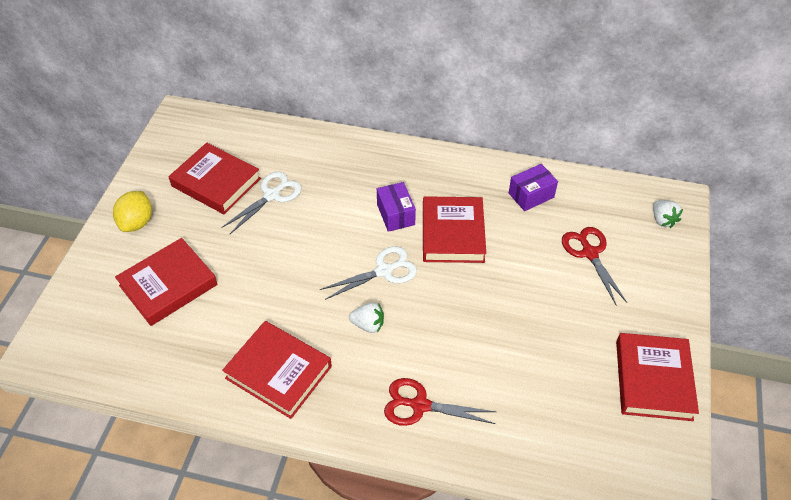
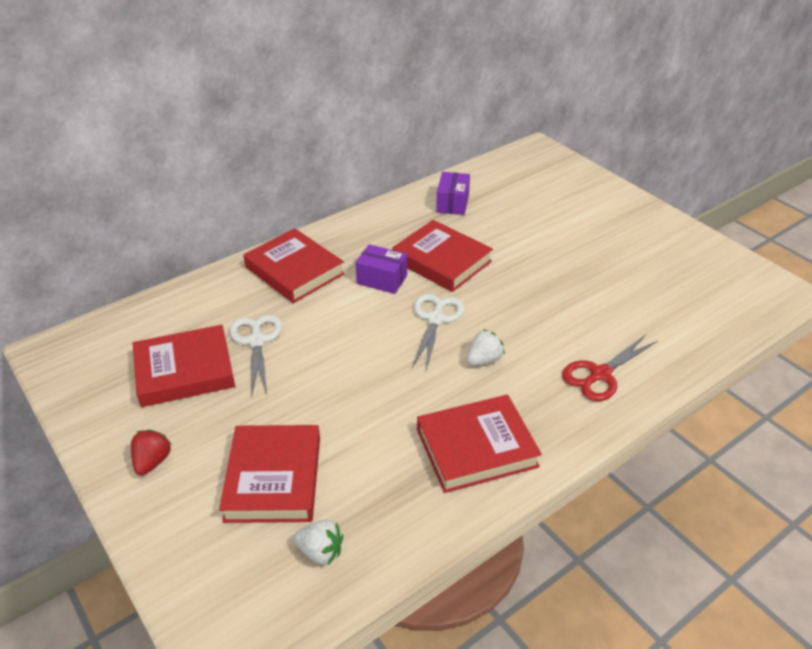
camera: 50 degrees left, 10 degrees down
(137, 222) = (152, 461): yellow lemon -> red strawberry
(589, 253) = (541, 209): red scissors -> none
(653, 380) = (683, 246): red book -> red book (294, 271)
(662, 220) = (548, 164): white strawberry -> white strawberry (320, 551)

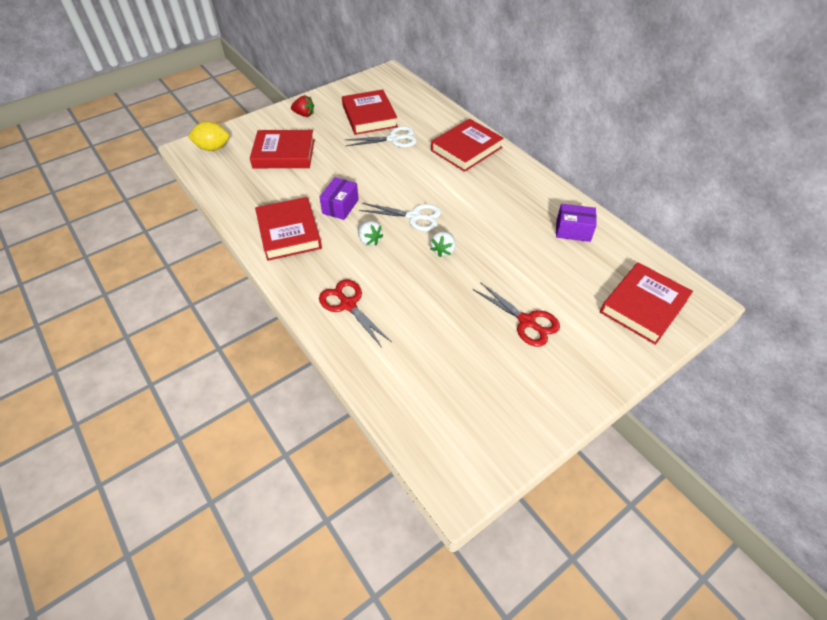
camera: 90 degrees right, 10 degrees up
(235, 604) = (213, 148): none -> yellow lemon
(320, 551) = (233, 172): white strawberry -> white strawberry (443, 250)
(382, 279) = (459, 190): purple box -> purple box (340, 206)
(441, 261) = (486, 222): red book -> red book (643, 306)
(588, 242) = (527, 322): none -> red scissors

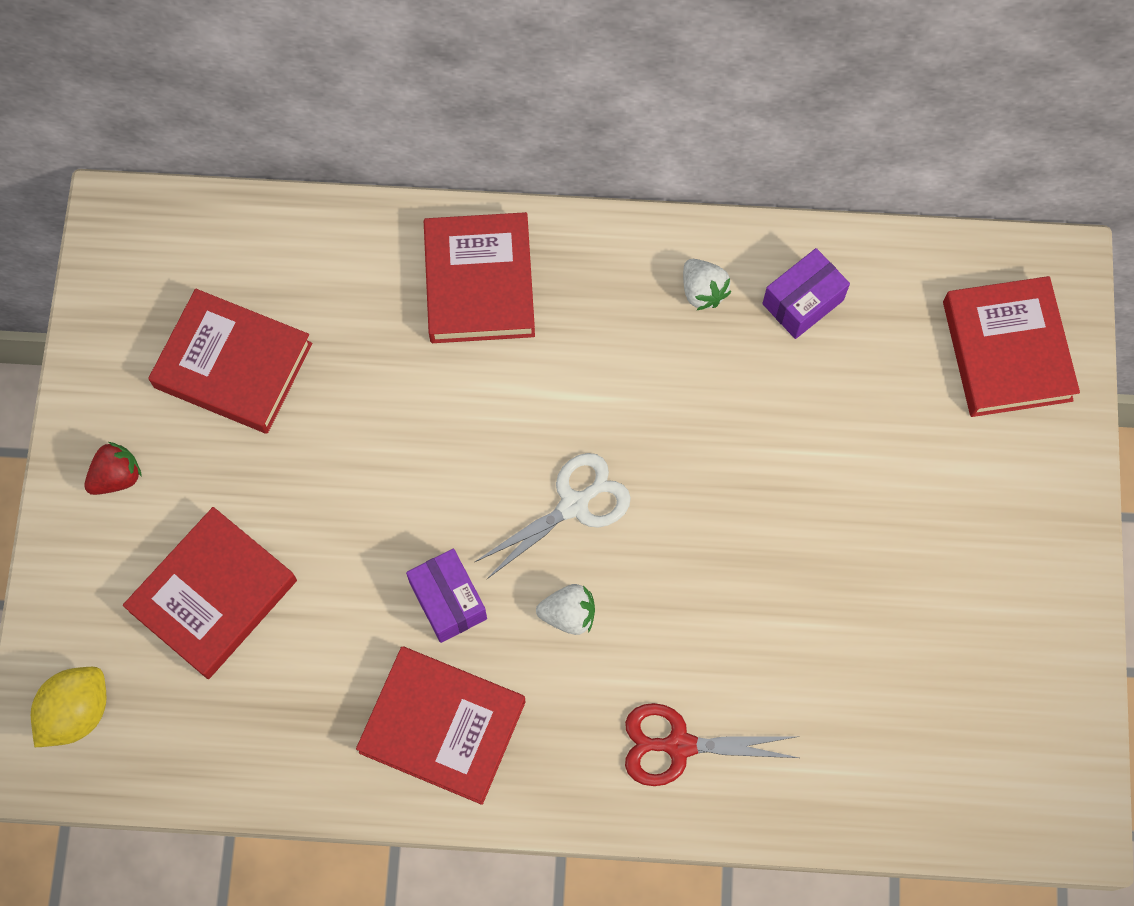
camera: 50 degrees left, 20 degrees up
(393, 139) = (342, 378): white scissors -> none
(443, 250) = (684, 522): white strawberry -> white strawberry (702, 291)
(527, 322) = (909, 526): red scissors -> none

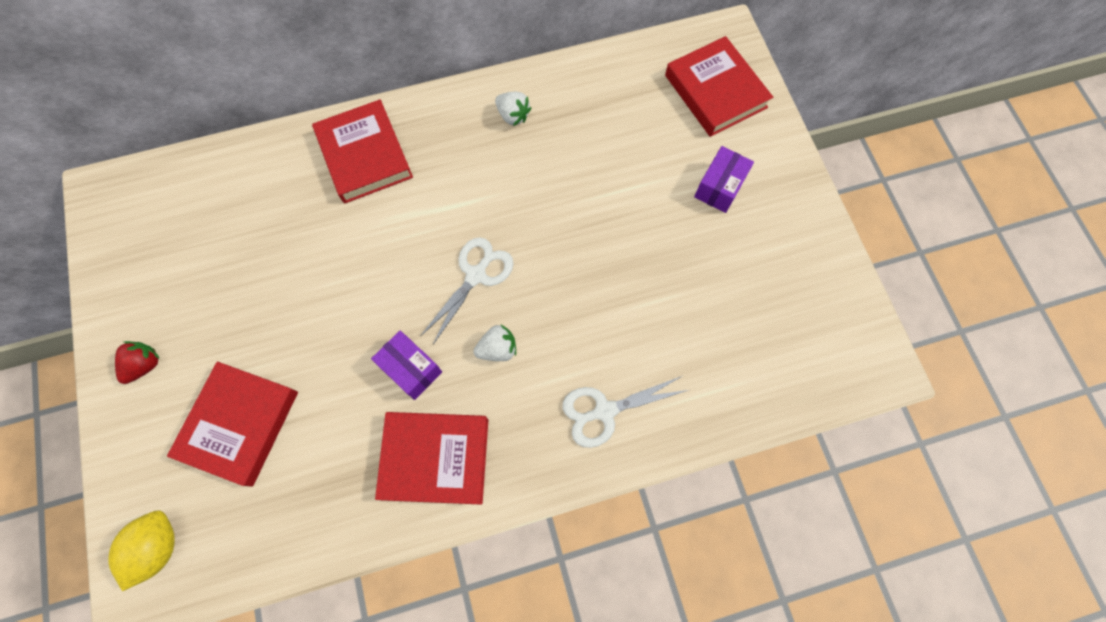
camera: 20 degrees left, 0 degrees up
(233, 365) = (210, 262): red book -> none
(679, 745) = (604, 411): red scissors -> white scissors
(802, 302) = (578, 102): purple box -> purple box (719, 187)

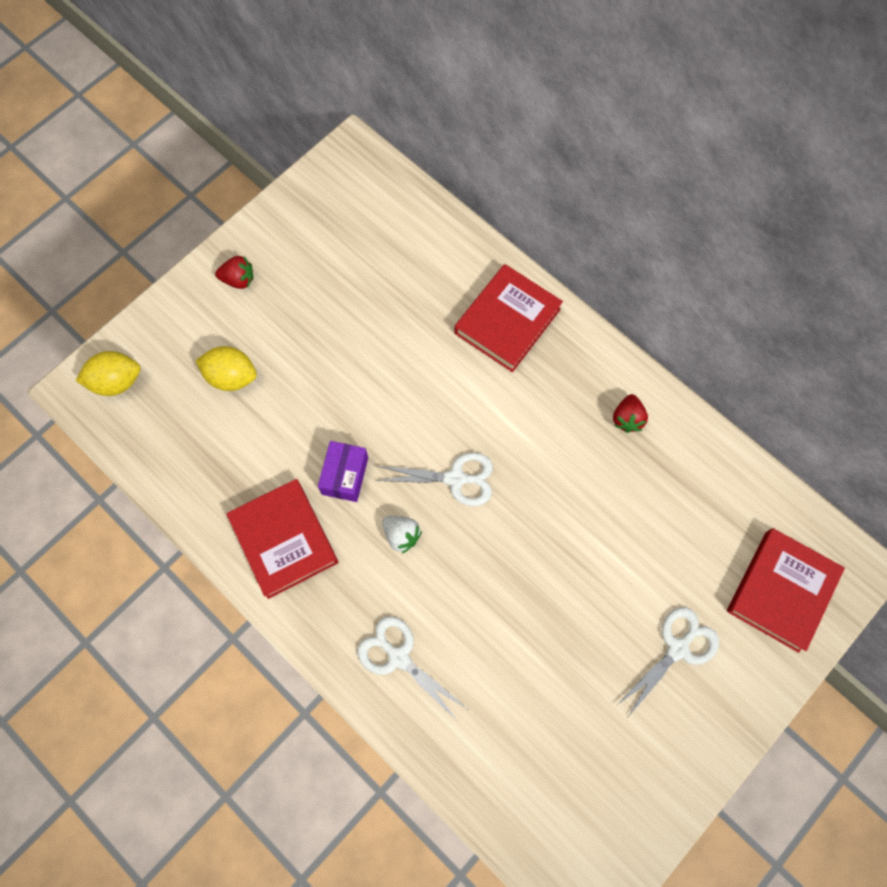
camera: 60 degrees right, 0 degrees up
(239, 424) = (231, 377): red book -> yellow lemon
(513, 115) = (627, 418): white strawberry -> red strawberry
(719, 187) = (677, 648): purple box -> white scissors

